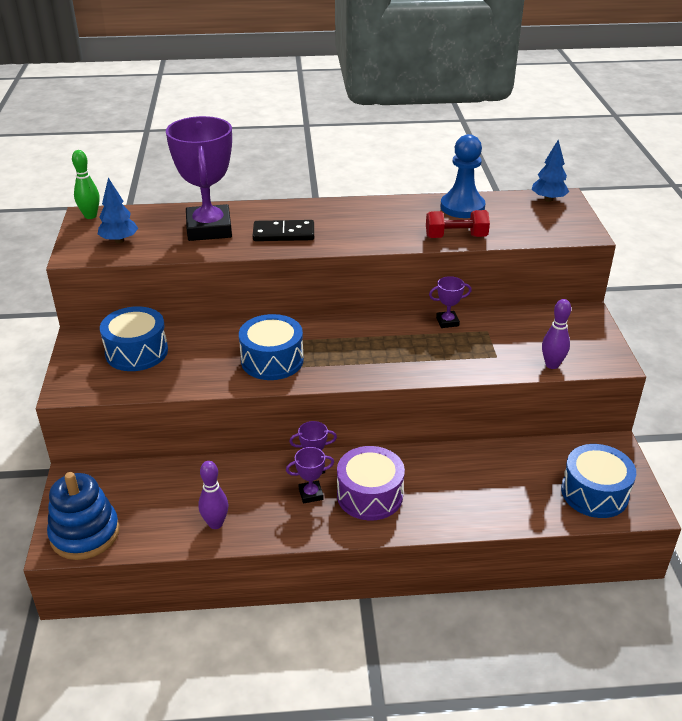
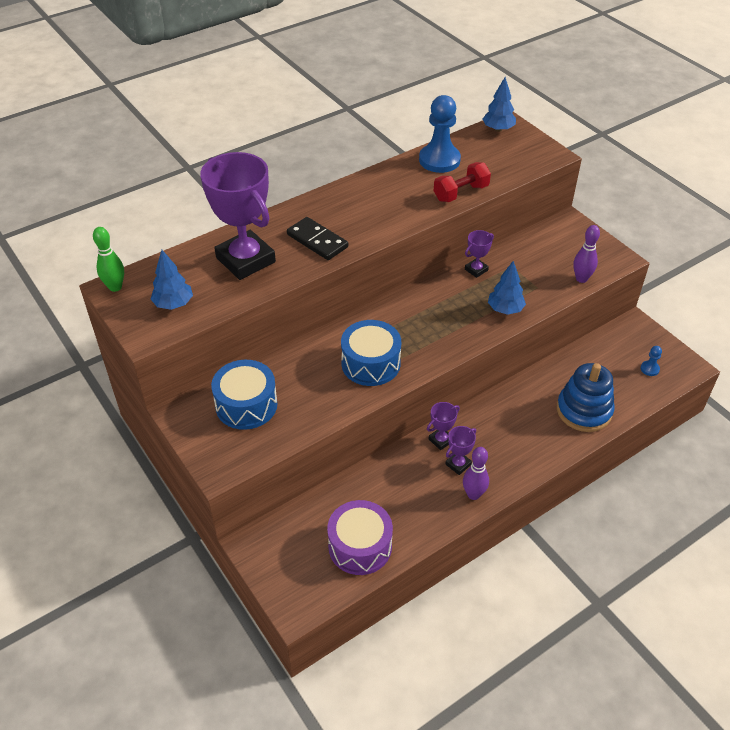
camera: 30 degrees left, 10 degrees up
(85, 533) = (309, 587): blue stacking toy -> blue stacking toy (584, 410)
(215, 523) = (407, 525): purple bowling pin -> purple bowling pin (473, 494)
(283, 233) = (317, 241): black domino -> black domino turned 75 degrees clockwise
(369, 495) = (501, 444): purple drum -> purple drum (360, 546)
(444, 363) = (505, 309): none -> blue tree
(594, 493) = (649, 369): blue drum -> blue pawn

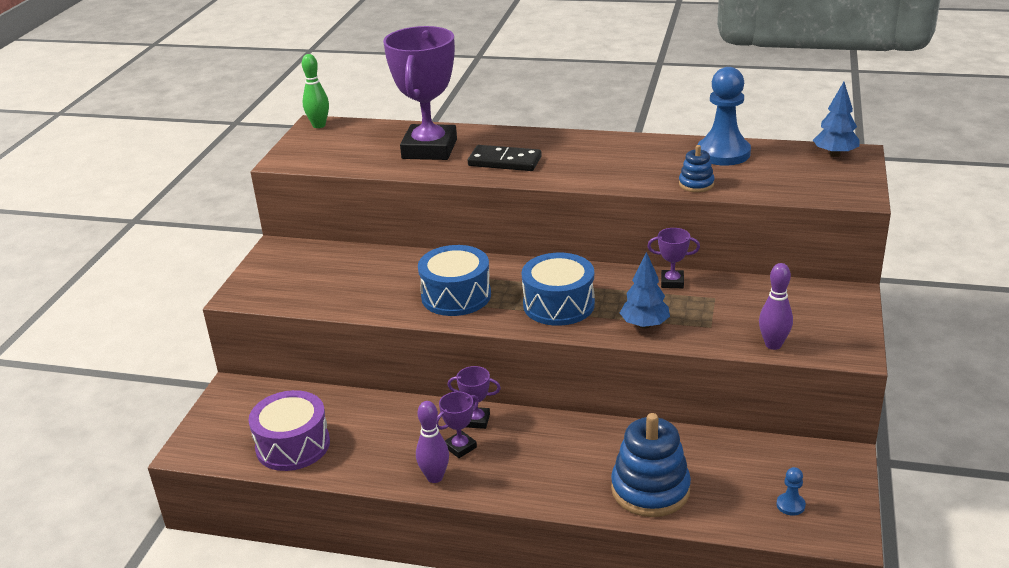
camera: 50 degrees right, 15 degrees down
(173, 304) = (333, 152): blue tree -> none
(246, 405) = (323, 269): blue drum -> blue drum (558, 305)
(317, 241) = (504, 161): black domino -> black domino turned 75 degrees counterclockwise
(458, 464) = (460, 447): purple trophy -> purple trophy turned 45 degrees counterclockwise
(461, 193) = (696, 184): red dumbbell -> blue stacking toy

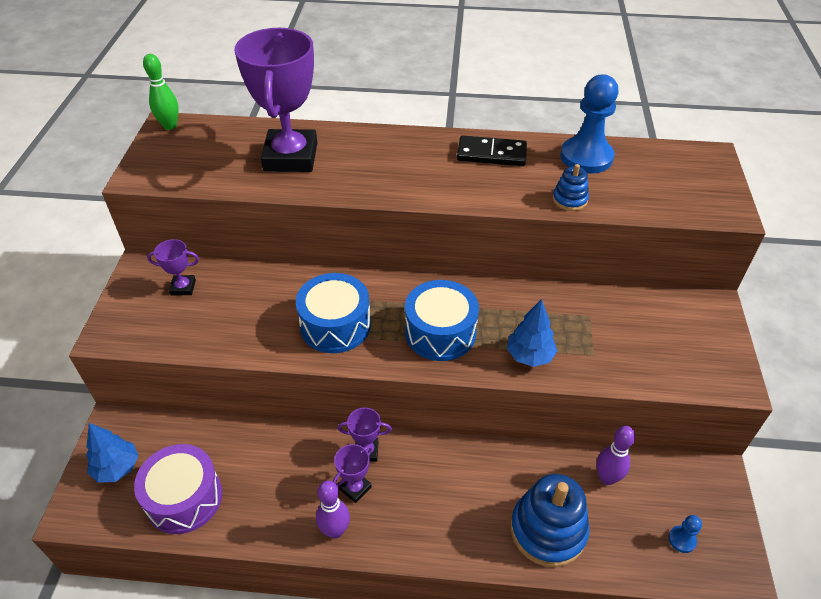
camera: 10 degrees left, 15 degrees up
(504, 161) = (371, 173): black domino -> black domino (491, 154)
(672, 282) = (545, 297): purple trophy -> purple trophy (183, 287)
(773, 345) = (658, 376): purple bowling pin -> purple bowling pin (607, 478)
(834, 154) = (692, 156): blue tree -> blue tree (117, 468)

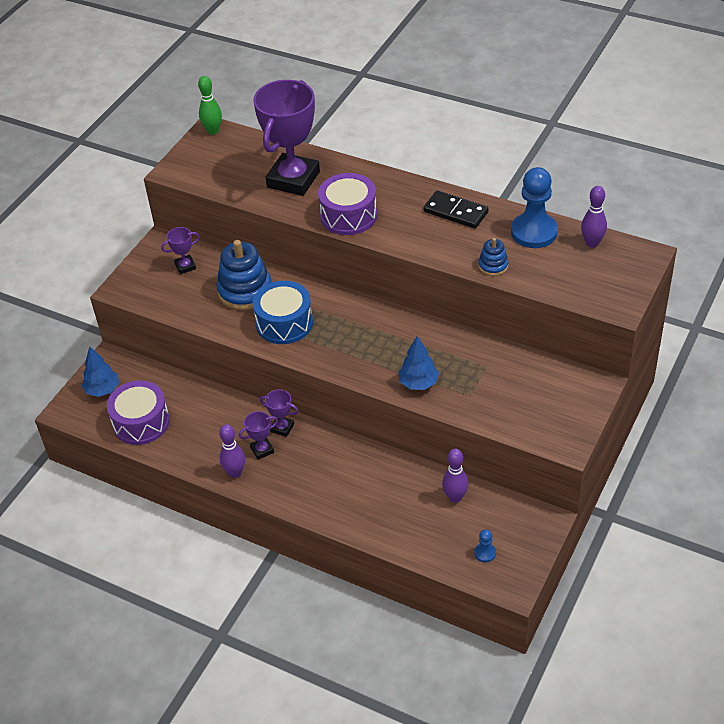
camera: 25 degrees right, 0 degrees up
(183, 287) = (185, 266): purple trophy -> purple trophy turned 45 degrees counterclockwise
(376, 182) = (348, 215): none -> purple drum
(440, 332) = (360, 348): blue drum -> none
(548, 530) = (387, 517): blue stacking toy -> blue stacking toy (245, 291)
(651, 155) = (592, 243): none -> purple bowling pin

